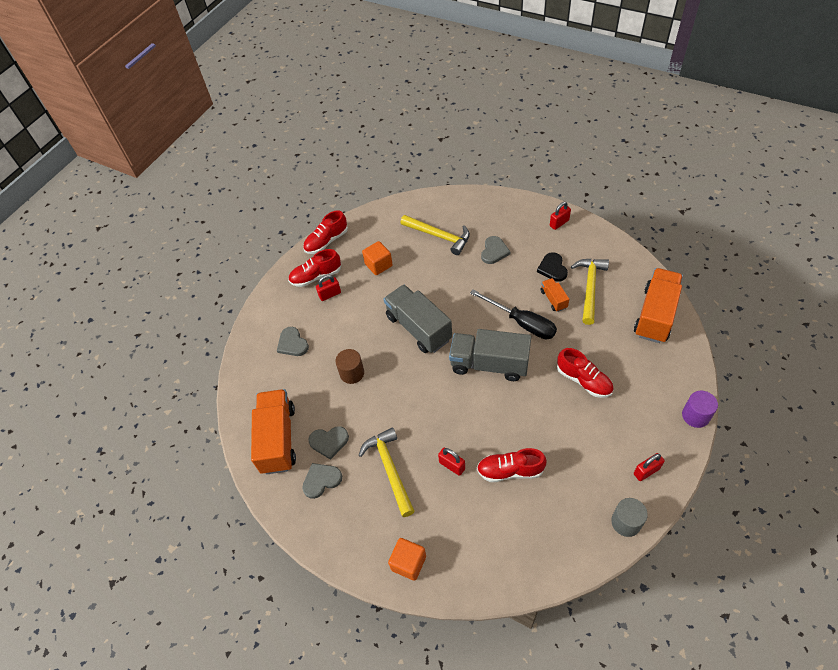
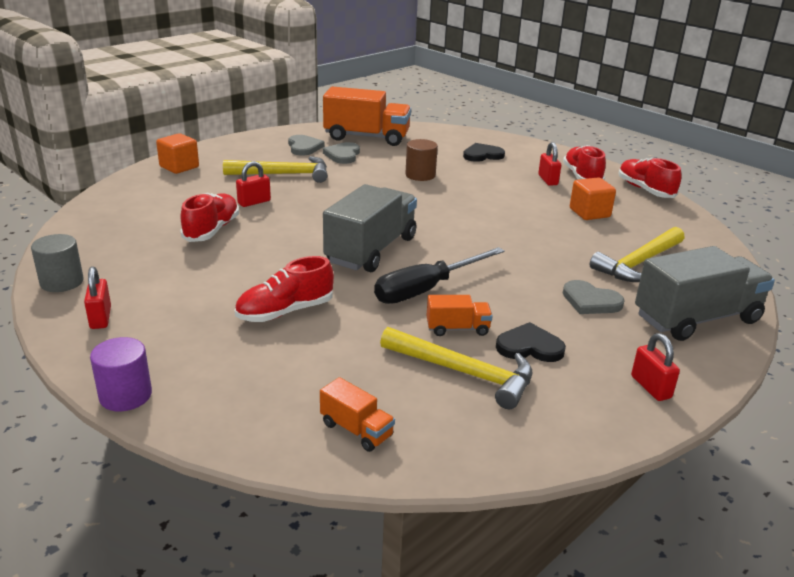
camera: 100 degrees right, 25 degrees down
(292, 343) = (482, 155): grey heart -> black heart
(418, 328) = (463, 218): grey truck -> grey truck (696, 318)
(655, 315) = (356, 430): orange truck -> orange truck, size x0.47

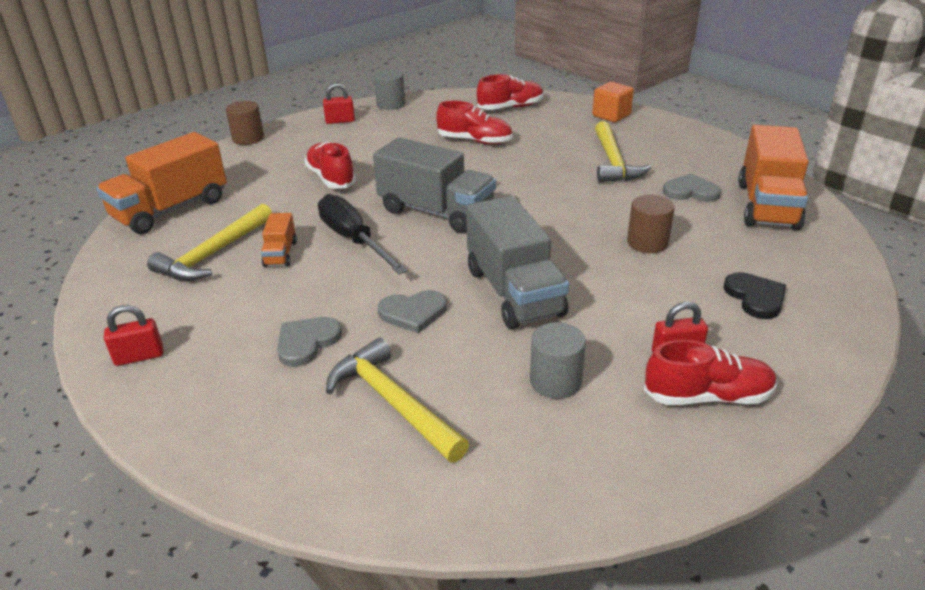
camera: 95 degrees right, 5 degrees up
(125, 395) = (248, 138): purple cylinder -> brown cylinder
(254, 202) = (537, 153): red padlock -> none
(304, 147) = (703, 168): grey heart -> grey heart (413, 313)
(356, 430) = (171, 209): orange truck -> orange truck, size x2.12
(529, 347) = (236, 291): black heart -> none
(589, 213) = (555, 381): orange cube -> grey cylinder
(645, 190) = (676, 473): red shoe -> red shoe (510, 107)
(696, 318) = (243, 425): grey truck -> grey truck (514, 292)

